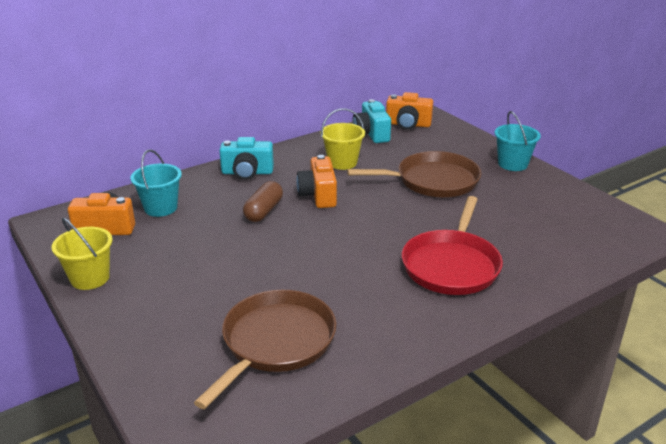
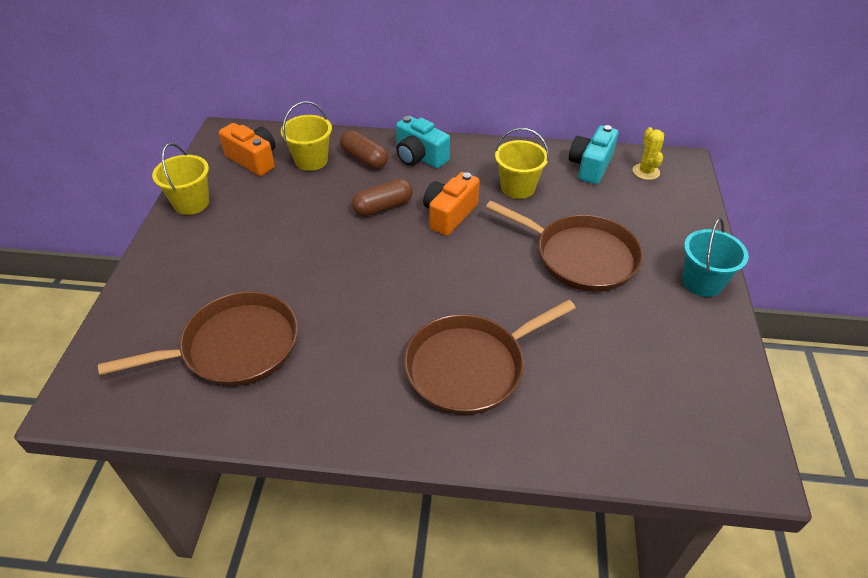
camera: 40 degrees right, 15 degrees up
(161, 208) = (311, 160): turquoise bucket -> yellow bucket
(205, 190) = (364, 159): none -> brown capsule
(408, 124) = (646, 172): orange camera -> yellow cactus
(451, 265) = (470, 367): red pan -> brown pan

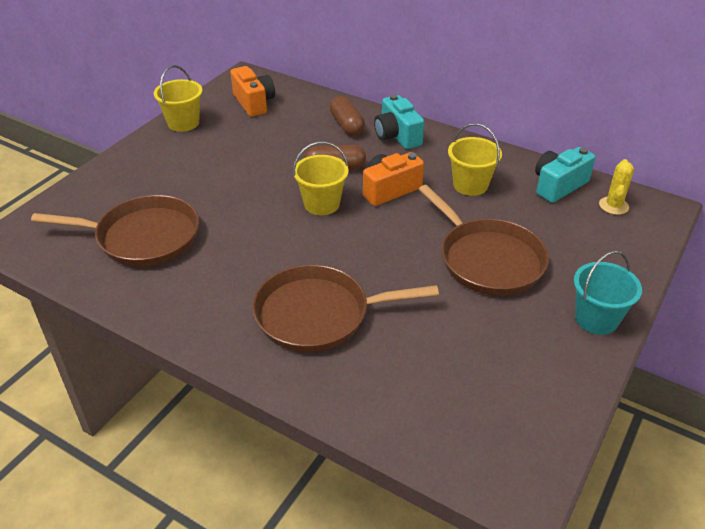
camera: 25 degrees right, 5 degrees down
(311, 160) = (300, 115): yellow bucket -> yellow bucket (321, 204)

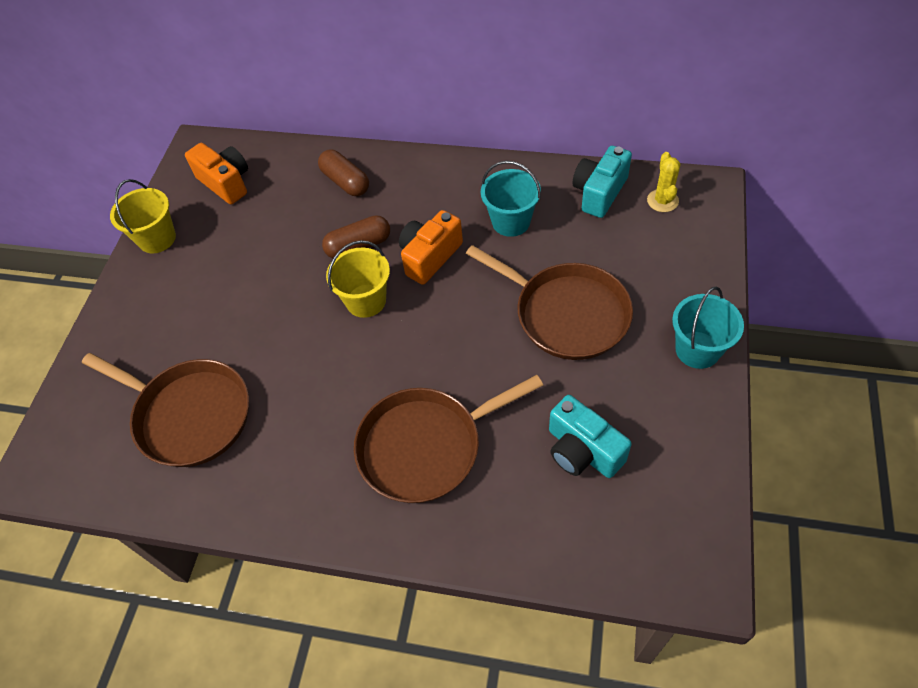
camera: 15 degrees left, 15 degrees up
(143, 237) = (189, 415): brown pan -> brown pan turned 45 degrees clockwise
(397, 136) = (407, 179): turquoise camera -> turquoise camera (582, 450)
(470, 185) = (511, 222): yellow bucket -> turquoise bucket

